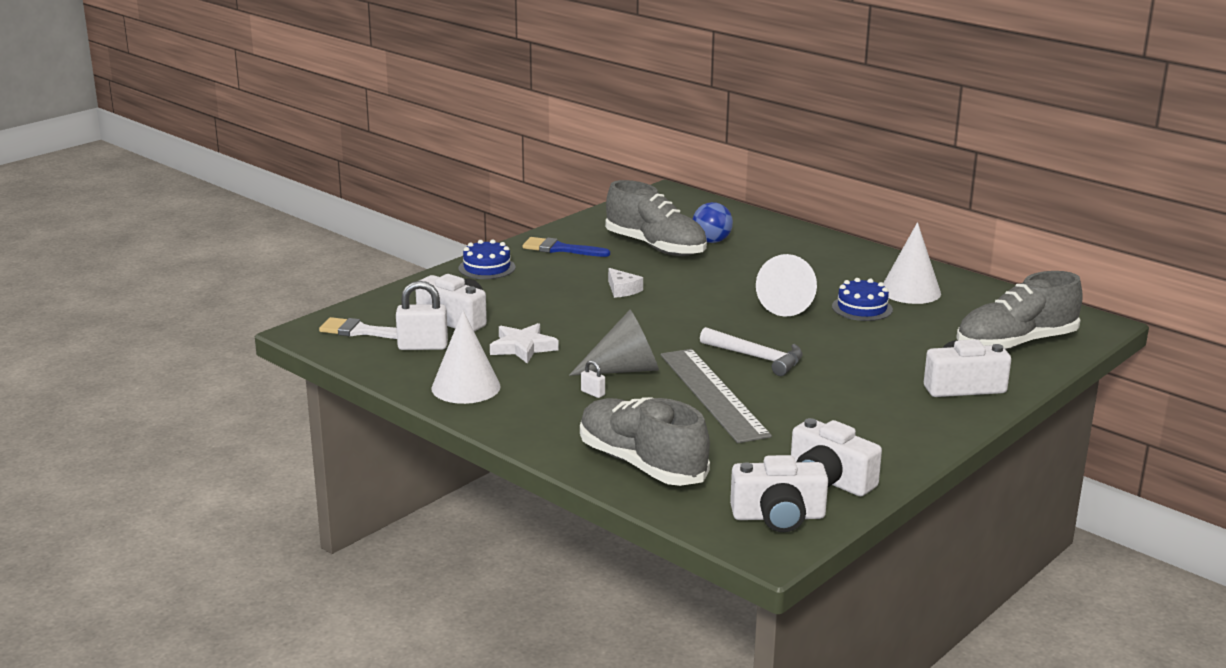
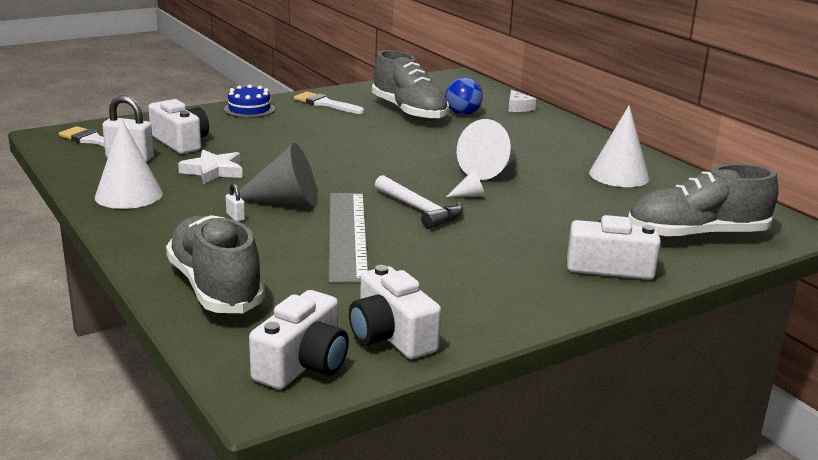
camera: 15 degrees right, 0 degrees up
(560, 249) = (325, 104): blue brush -> white brush
(622, 290) = (347, 139): white cheese -> white cheese (518, 107)
(778, 516) = (303, 364): white camera -> white camera turned 75 degrees counterclockwise
(790, 335) = (470, 195): none -> white cone
(862, 308) = (559, 183): blue cake -> none

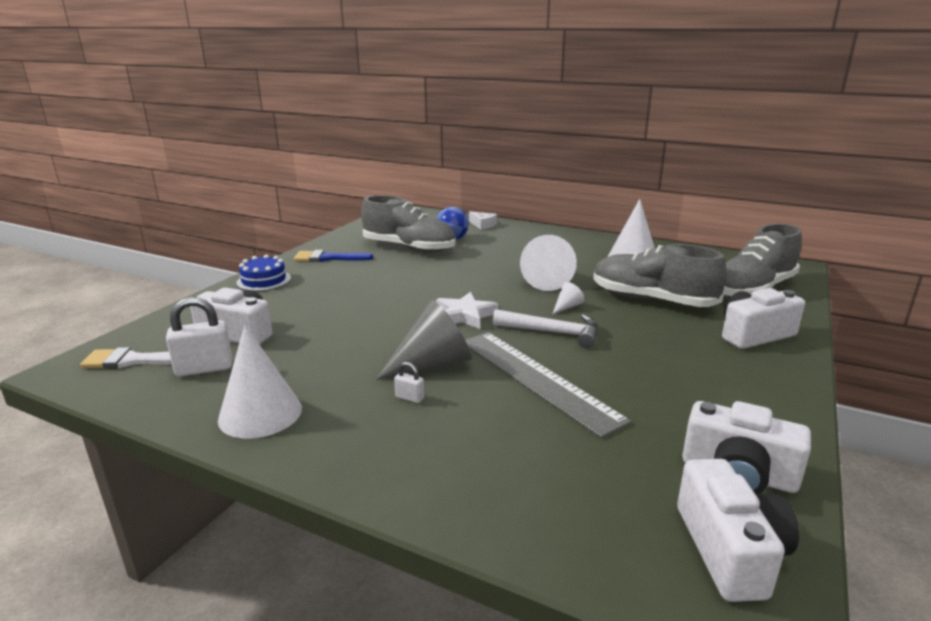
camera: 30 degrees left, 0 degrees up
(213, 171) = (316, 354): white star -> white star (465, 315)
(215, 287) = (510, 493): grey shoe -> grey shoe (652, 300)
(325, 104) = (328, 258): white brush -> blue brush

